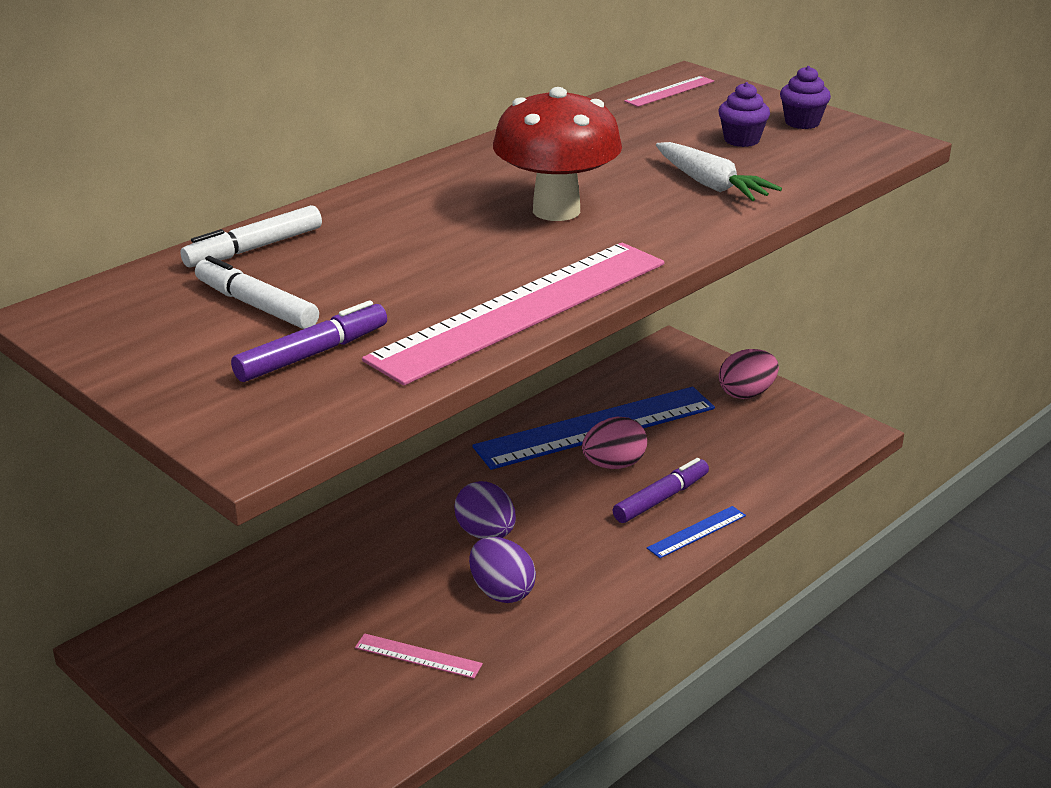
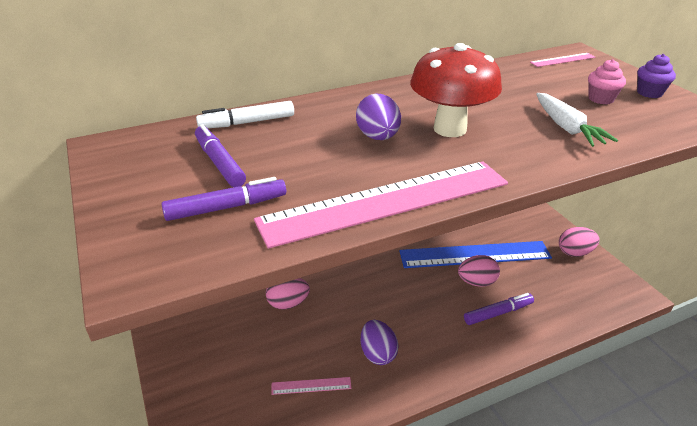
camera: 20 degrees right, 5 degrees up
(256, 305) = (219, 162): white marker -> purple marker
(322, 560) = (288, 303): none -> pink egg
(418, 656) = (311, 386): pink ruler -> pink ruler turned 45 degrees counterclockwise
(486, 534) = (384, 310): purple egg -> purple egg (378, 137)
(697, 532) = (513, 343): blue ruler -> none
(741, 140) = (601, 99): purple cupcake -> pink cupcake

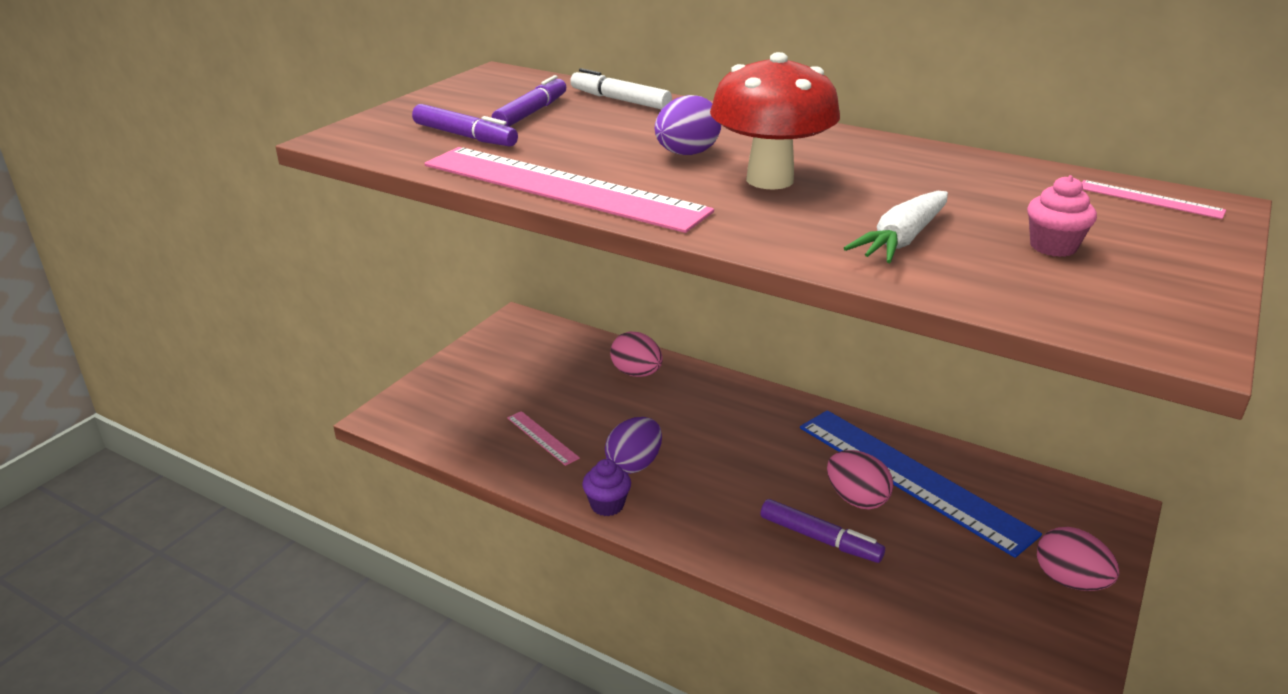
camera: 55 degrees right, 5 degrees down
(649, 93) = (1163, 278): purple cupcake -> purple cupcake (607, 505)

